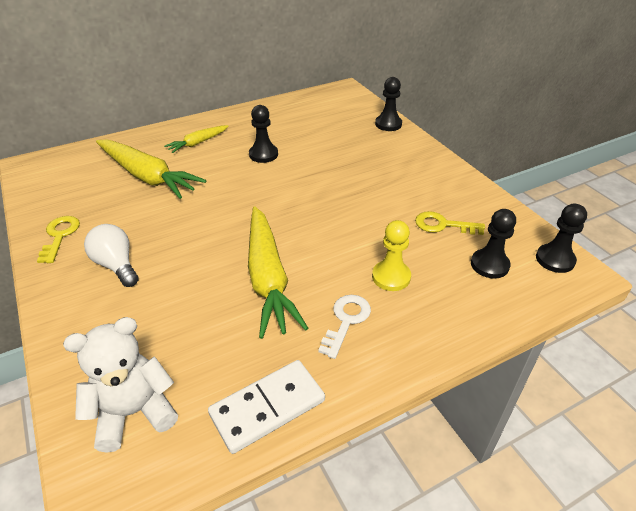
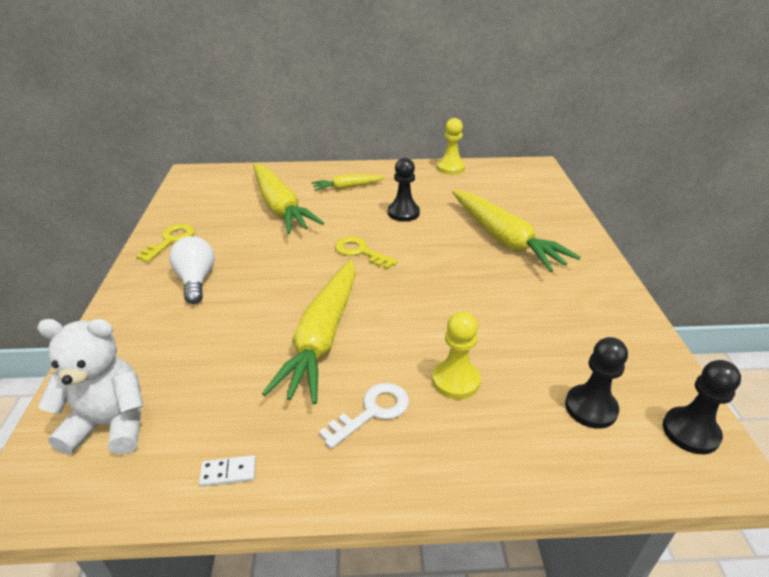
camera: 25 degrees right, 5 degrees down
(267, 407) = (228, 472): white domino -> white domino, size x0.43
(277, 105) = (450, 168): none -> yellow pawn
(358, 157) = (504, 239): none -> yellow carrot
(388, 124) = (563, 213): black pawn -> none
(443, 225) = (558, 341): yellow key -> yellow key (360, 252)

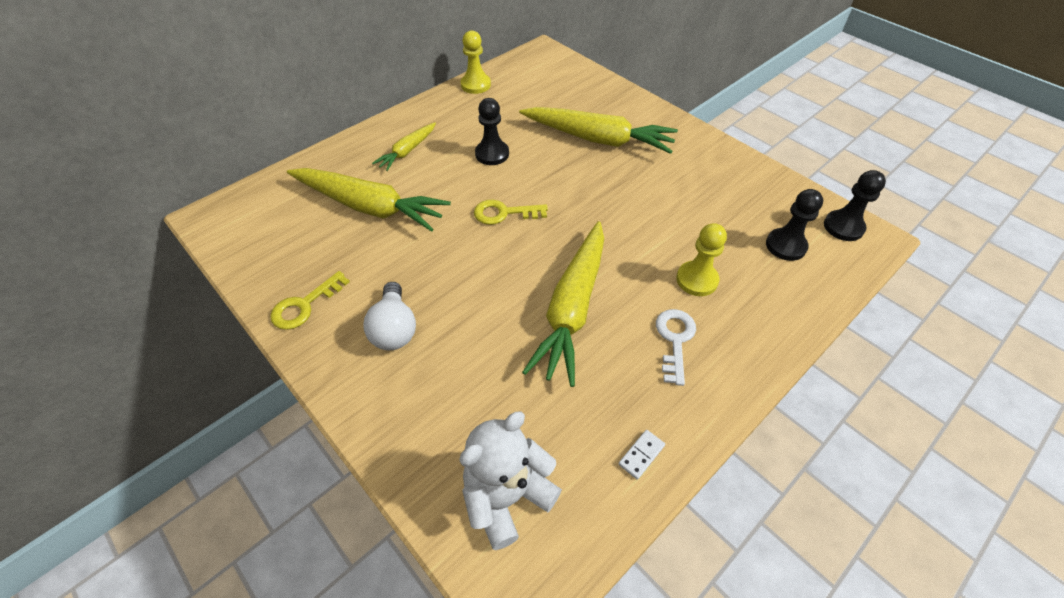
camera: 40 degrees left, 15 degrees up
(170, 240) = (304, 305): yellow key -> yellow key turned 120 degrees counterclockwise
(196, 280) = (394, 329): white light bulb -> white light bulb turned 135 degrees counterclockwise
(322, 338) = (572, 309): yellow carrot -> yellow carrot turned 45 degrees clockwise

